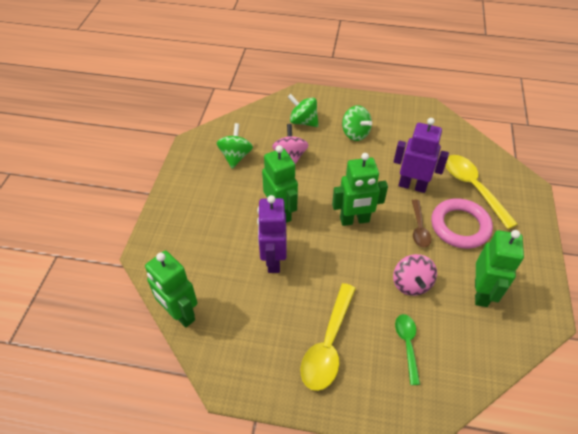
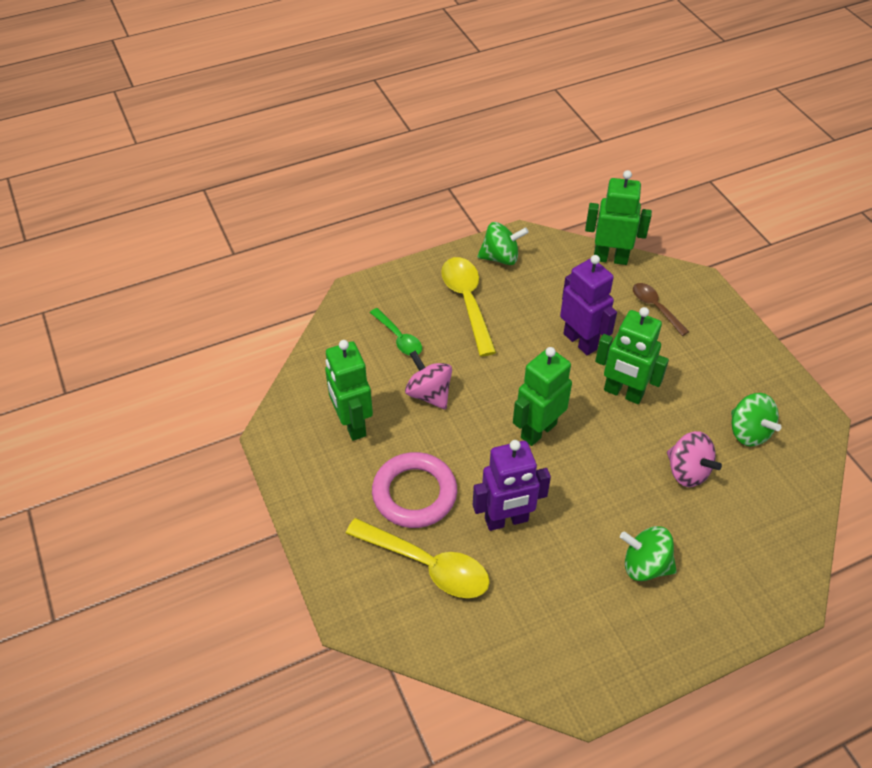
camera: 145 degrees right, 0 degrees up
(303, 121) = (731, 542): green spinning top -> green spinning top (500, 257)
(419, 228) = (460, 462): brown spoon -> brown spoon (655, 308)

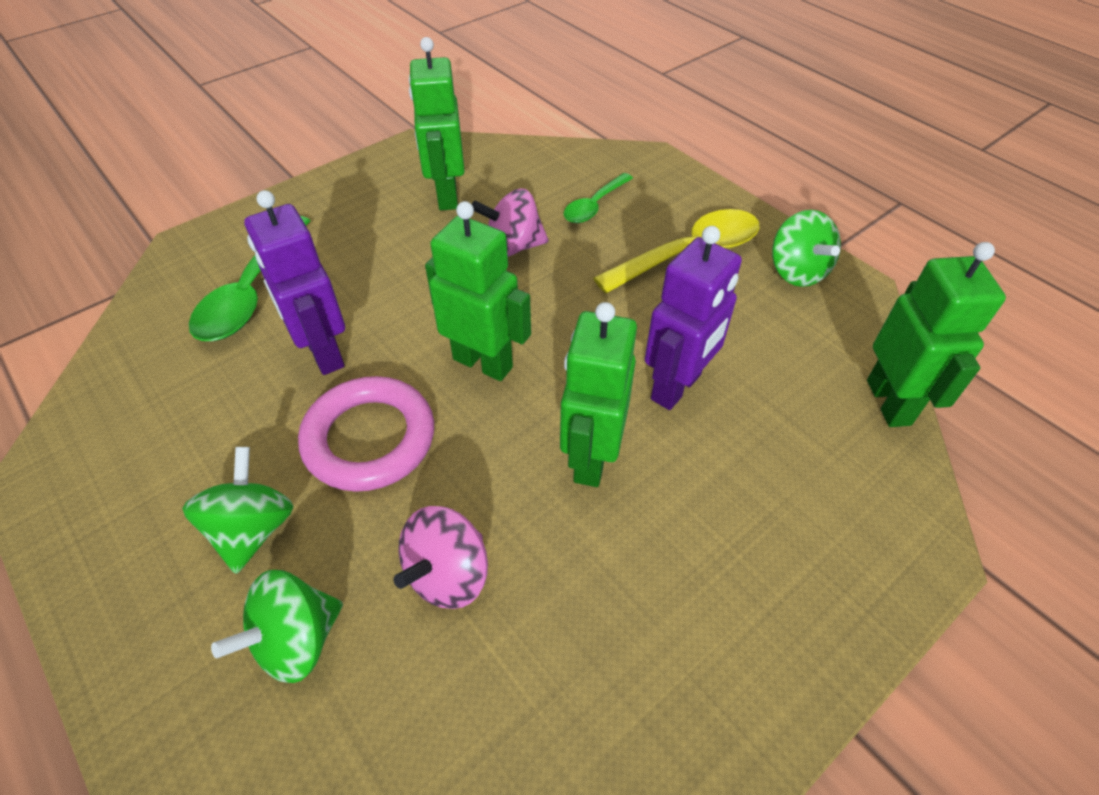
camera: 75 degrees right, 0 degrees up
(352, 424) = (446, 196): green robot -> green robot turned 60 degrees counterclockwise
(414, 493) = (355, 263): pink ring -> pink ring (369, 438)
(427, 565) = (252, 292): yellow spoon -> green spoon
(429, 394) = (513, 247): pink spinning top -> pink spinning top turned 135 degrees counterclockwise
(655, 308) = (810, 483): brown spoon -> none
(748, 432) = (566, 679): green spinning top -> green spinning top (297, 640)

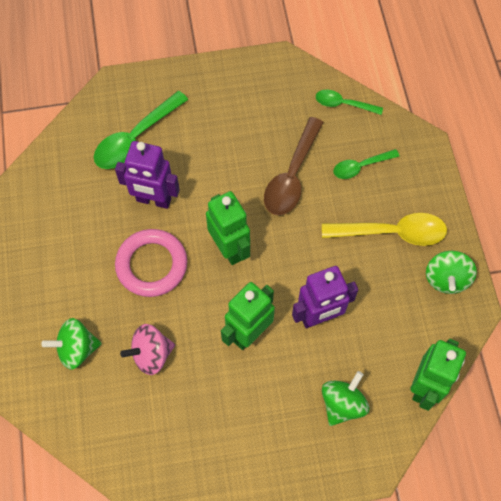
camera: 30 degrees right, 15 degrees up
(253, 529) = (80, 286): green spinning top -> green spinning top (342, 404)
(323, 353) = (153, 200): purple robot -> purple robot turned 75 degrees counterclockwise
(446, 196) = (276, 114): green robot -> none
(513, 247) = (292, 176): pink spinning top -> brown spoon
(525, 158) = (343, 104): none -> green spoon

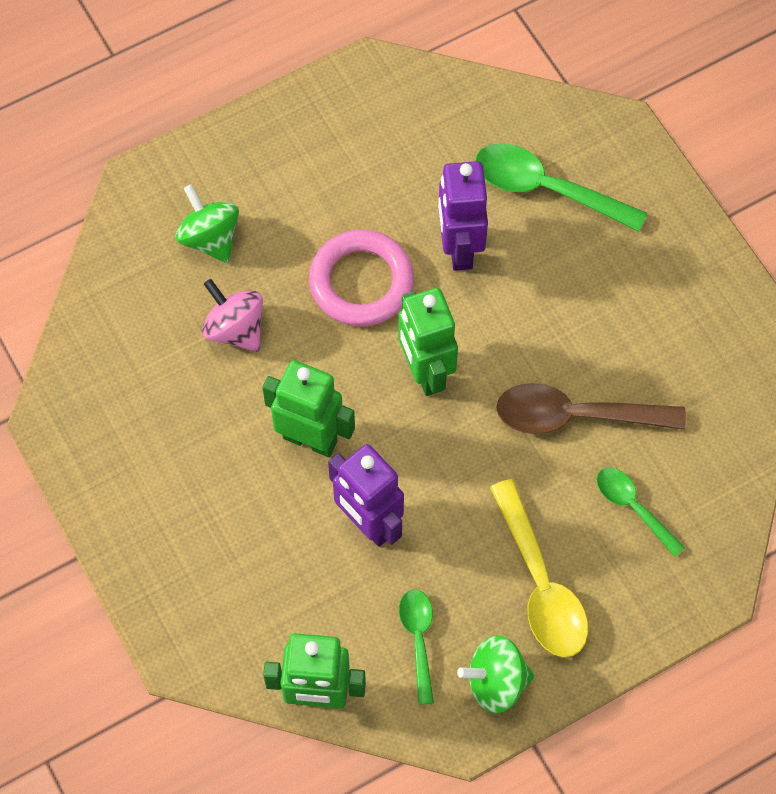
camera: 70 degrees right, 0 degrees up
(230, 248) = (425, 372): green robot -> green robot turned 120 degrees clockwise
(342, 404) = (253, 592): green spinning top -> none
(343, 104) = (732, 450): green spoon -> green spoon (418, 639)

